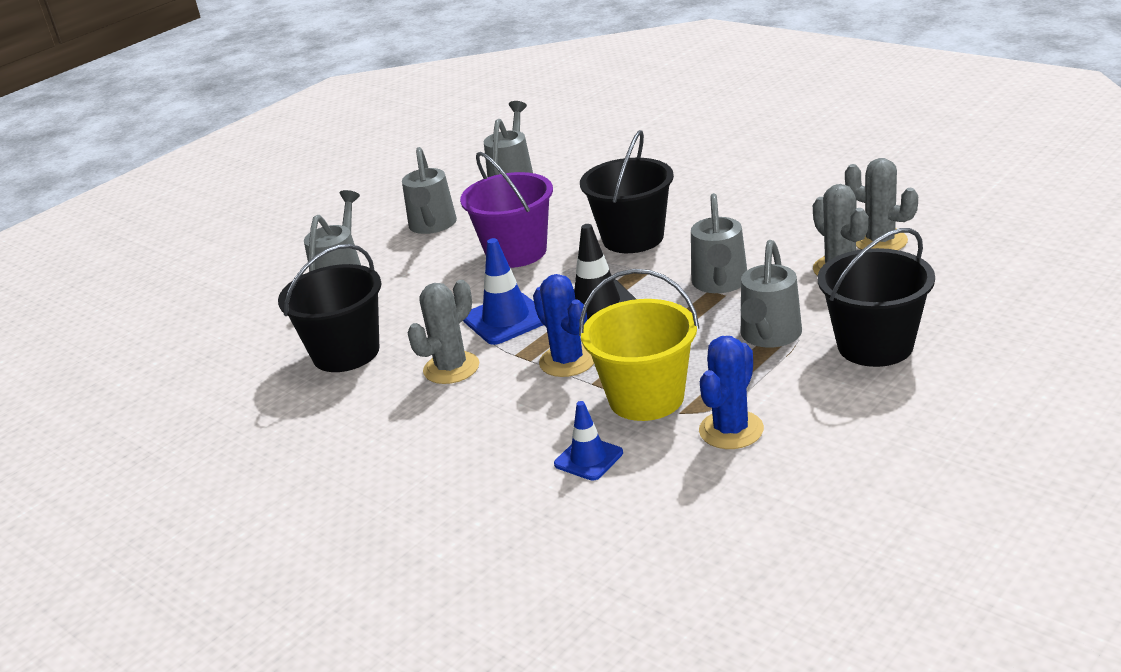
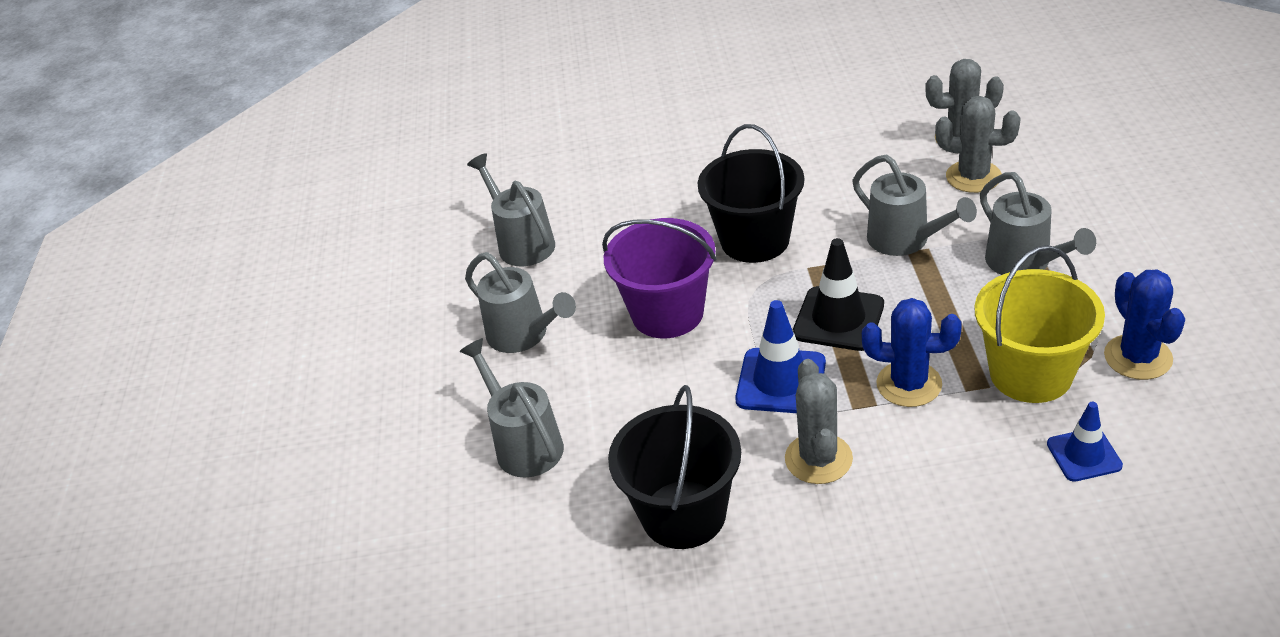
camera: 45 degrees left, 10 degrees up
(875, 345) = (1109, 226): black bucket -> none

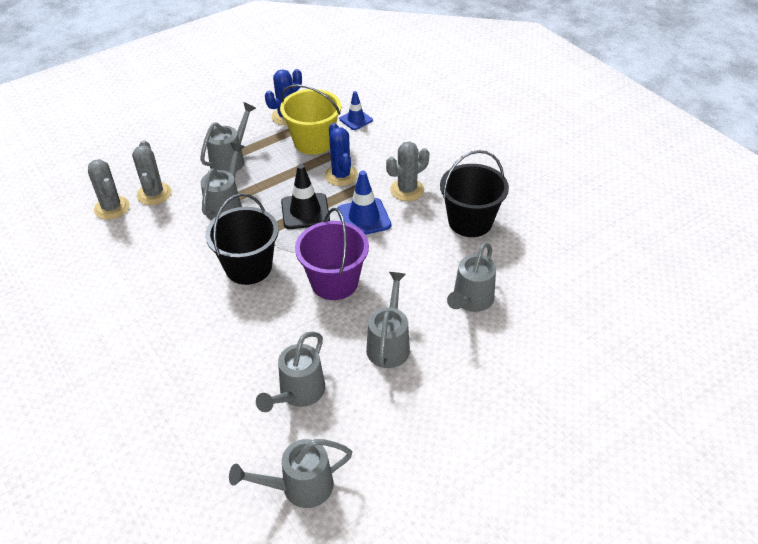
camera: 125 degrees left, 5 degrees up
(416, 221) = (299, 487): none -> grey watering can

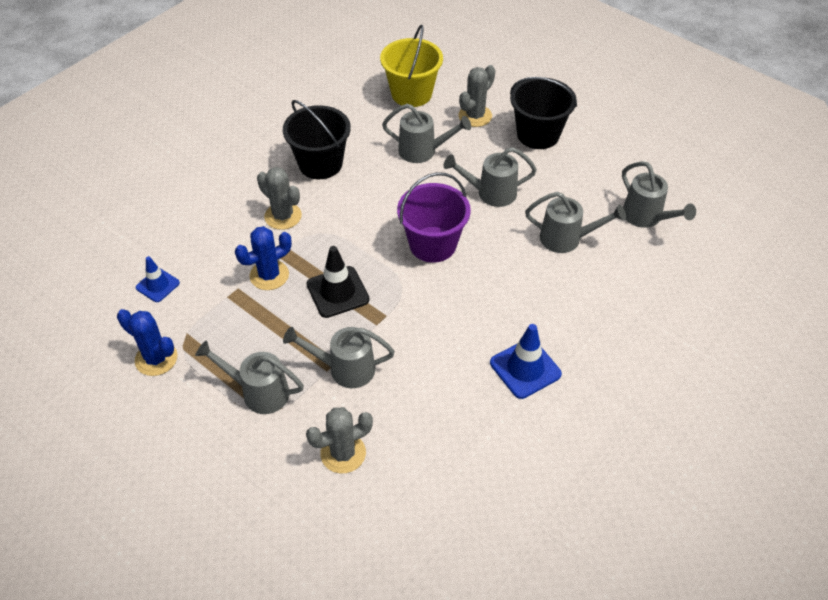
camera: 105 degrees left, 5 degrees up
(112, 208) = (381, 491): grey cactus -> grey cactus (475, 116)
(248, 267) = (436, 317): black bucket -> black bucket (538, 134)
(313, 142) = (209, 316): yellow bucket -> yellow bucket (411, 93)
(364, 218) = (335, 241): blue traffic cone -> blue traffic cone (525, 368)

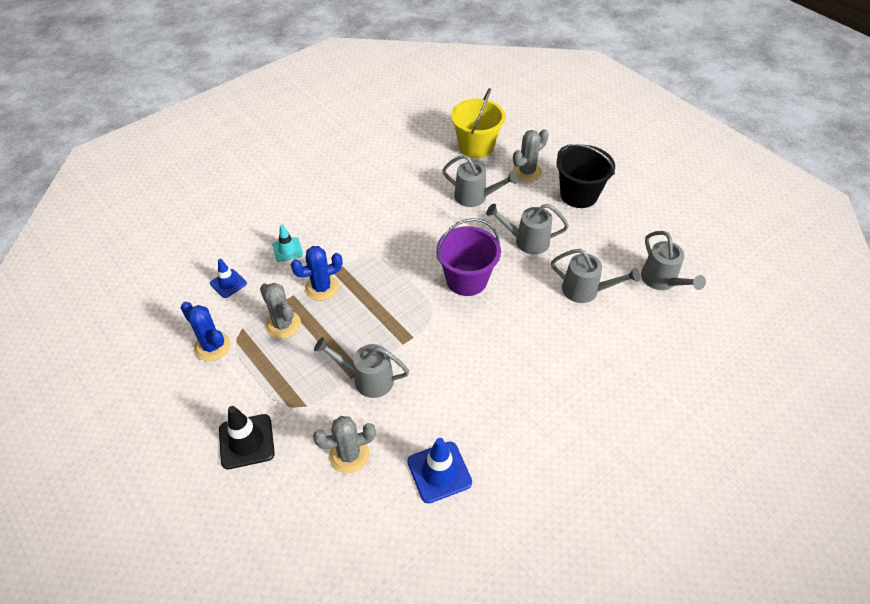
camera: 10 degrees right, 0 degrees up
(219, 237) = (287, 249): none -> turquoise traffic cone
(258, 392) = (290, 388): grey watering can -> none
(283, 216) = (344, 238): grey cactus -> grey cactus (283, 324)
(320, 164) = (386, 197): black bucket -> none
(337, 292) = (376, 310): black traffic cone -> black traffic cone (246, 441)
(525, 368) = (525, 403): blue traffic cone -> blue traffic cone (439, 472)

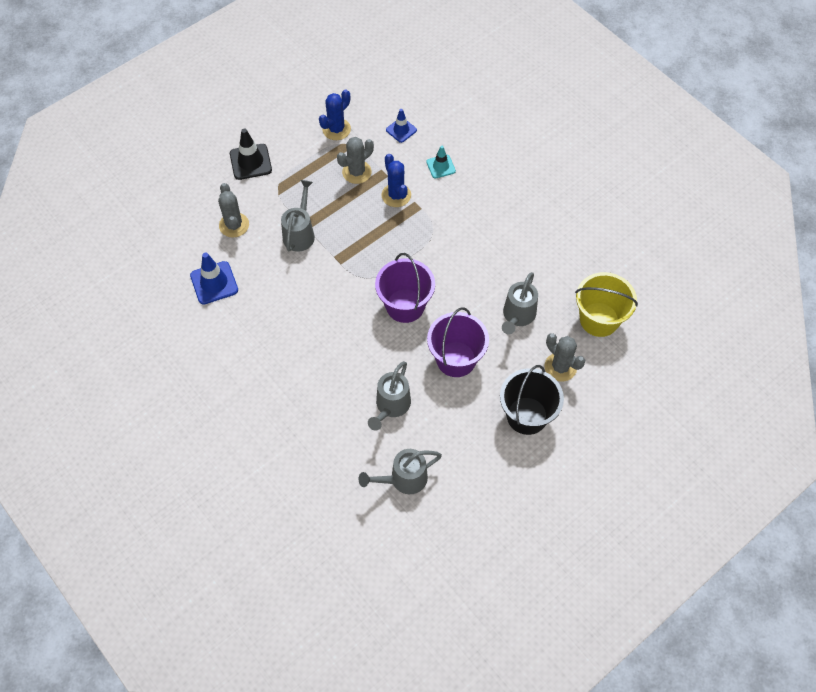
camera: 90 degrees right, 10 degrees up
(526, 241) = (456, 359): grey watering can -> purple bucket

